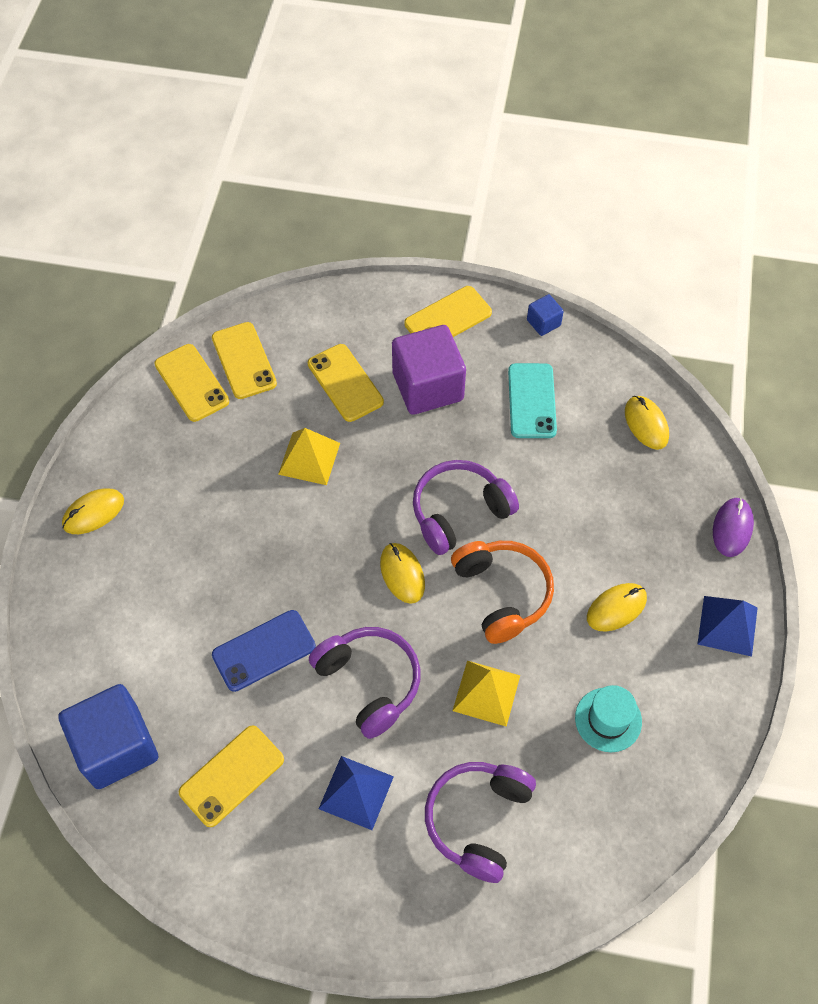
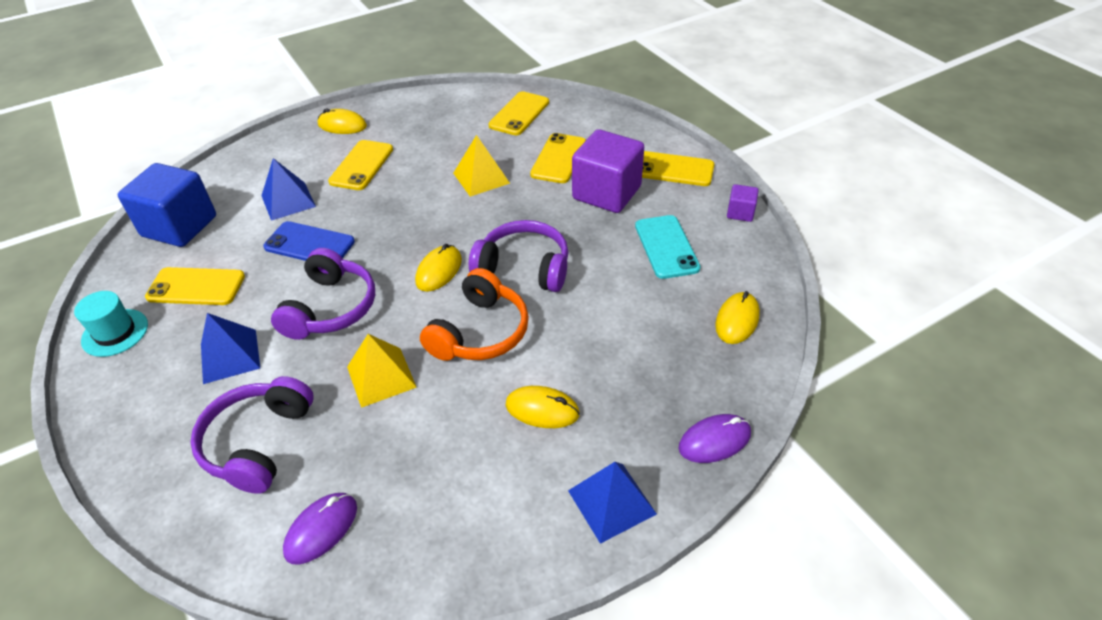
camera: 50 degrees right, 15 degrees down
(175, 631) = (288, 201): none -> blue pyramid
(192, 383) = (477, 106): yellow phone -> yellow phone (362, 165)
(478, 820) = (258, 442): purple headphones -> purple headphones turned 60 degrees counterclockwise
(532, 401) = (666, 247): turquoise phone -> turquoise phone turned 60 degrees counterclockwise
(543, 323) = (740, 213): blue cube -> purple cube
(600, 820) = (321, 529): none -> purple mouse
(608, 719) = (428, 472): turquoise hat -> turquoise hat (115, 333)

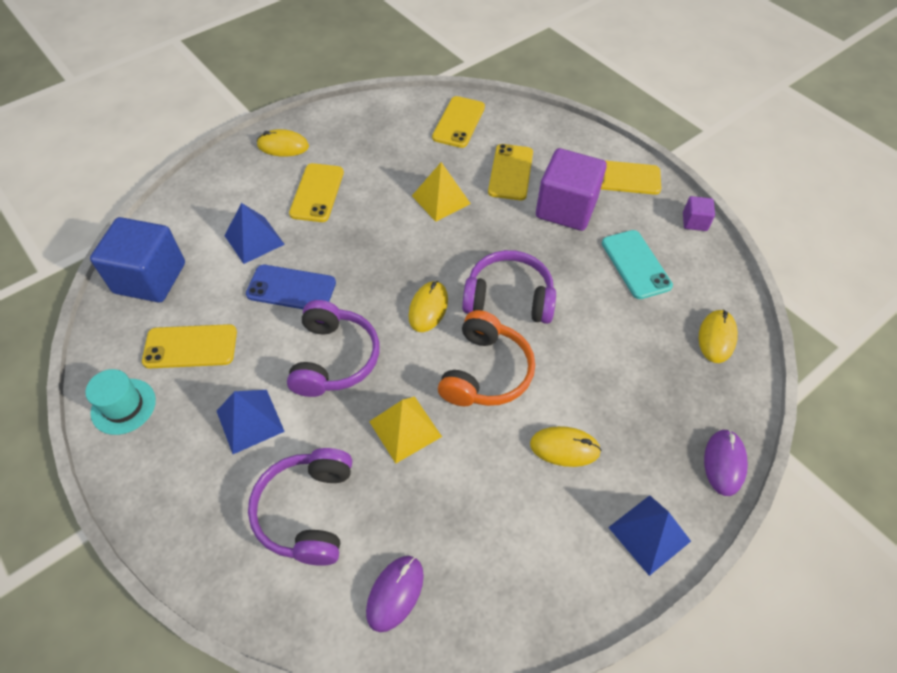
camera: 10 degrees left, 10 degrees up
(714, 441) = (724, 463): purple mouse -> purple mouse turned 45 degrees counterclockwise

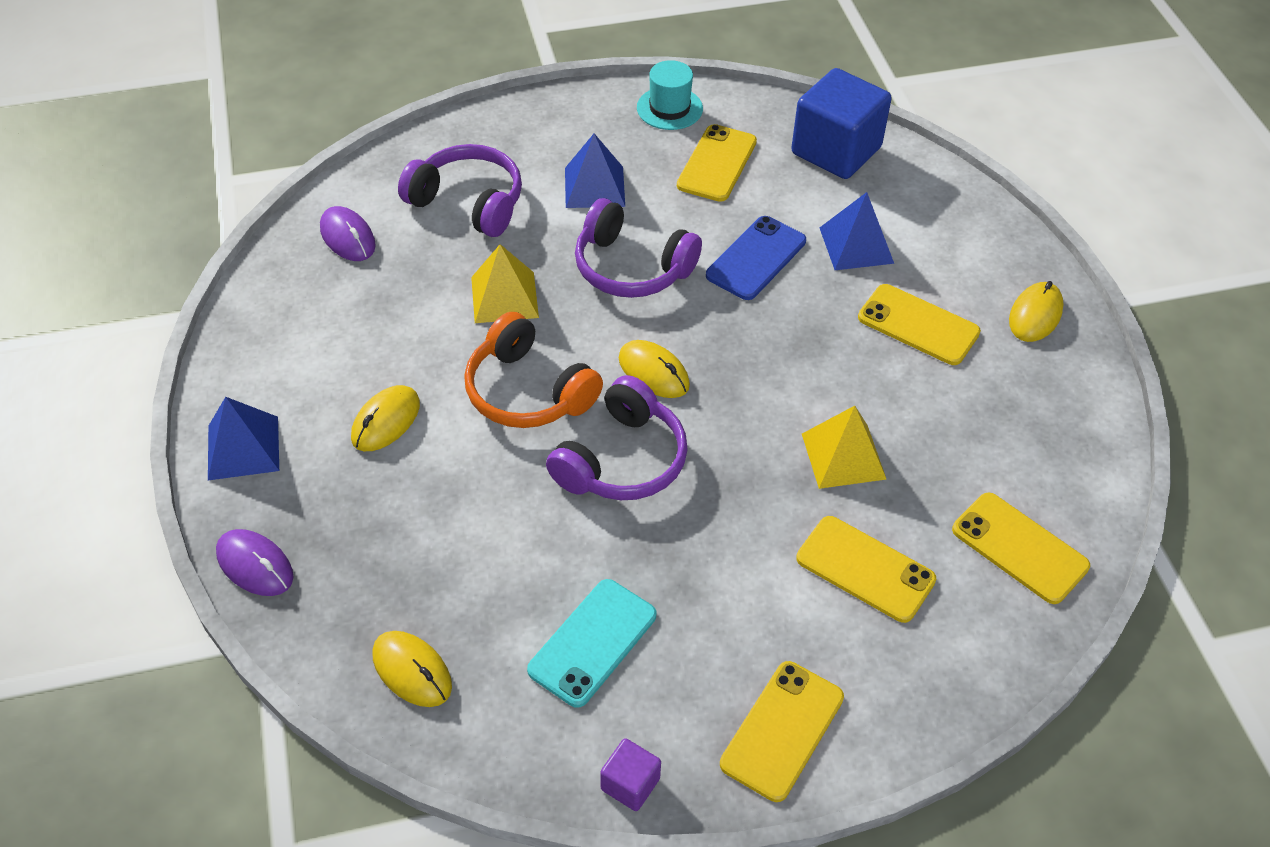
camera: 115 degrees right, 5 degrees down
(566, 208) = (751, 608): purple cube -> none
(636, 264) = (593, 643): turquoise phone -> turquoise phone turned 60 degrees counterclockwise

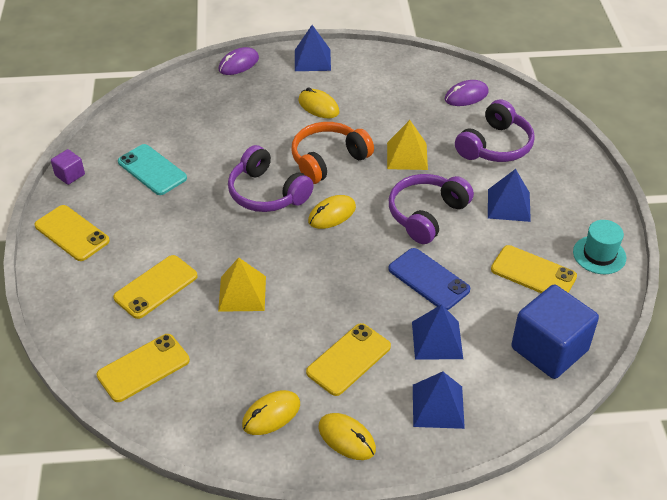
camera: 100 degrees right, 5 degrees down
(412, 671) = (161, 110): yellow mouse -> yellow mouse (271, 414)
(955, 239) = (438, 406): none -> blue pyramid

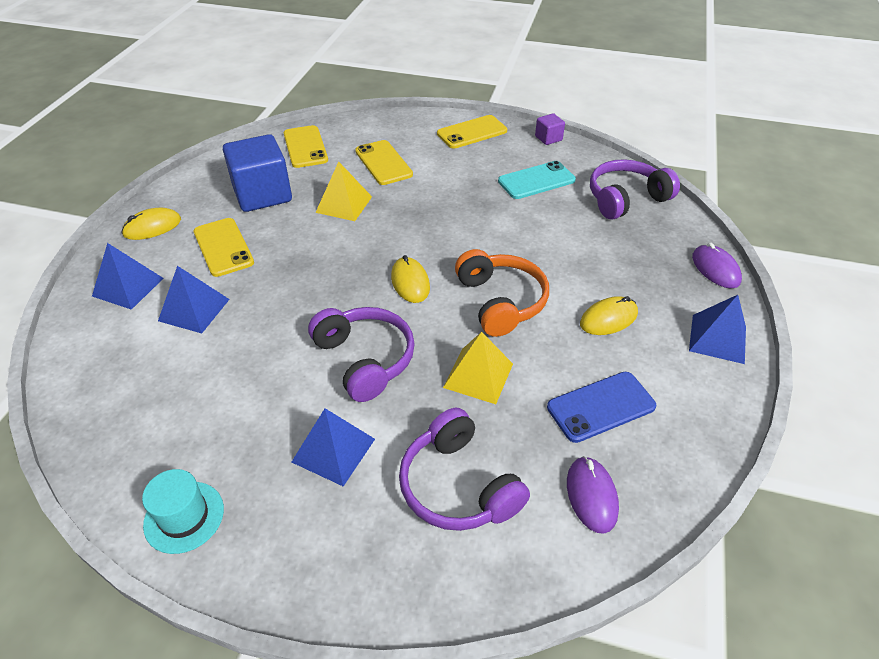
camera: 110 degrees right, 0 degrees up
(267, 193) = (467, 244): purple headphones -> purple headphones (626, 199)
(271, 414) = (210, 195): yellow mouse -> none
(428, 279) = (271, 329): blue phone -> blue phone (601, 407)
(533, 273) = (211, 426): yellow phone -> none
(549, 349) = (106, 394): blue cube -> blue cube (262, 194)

